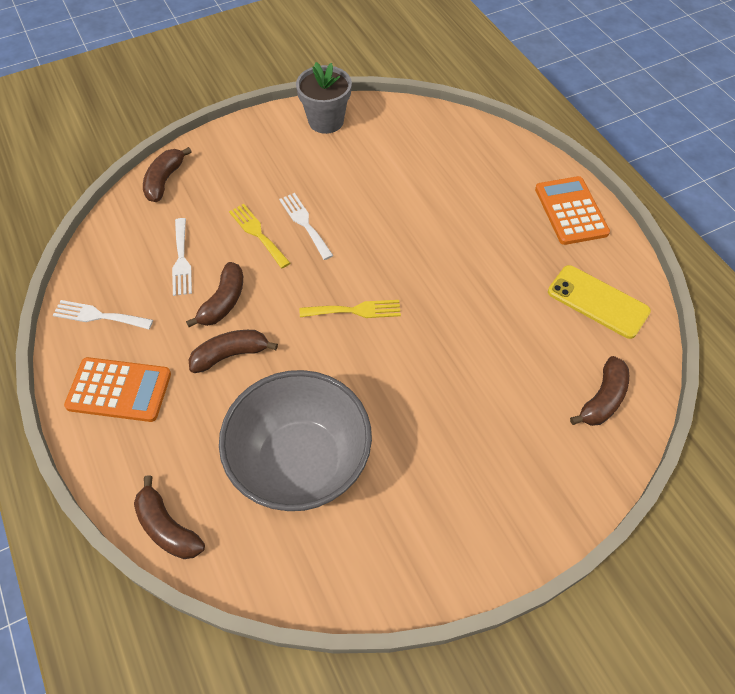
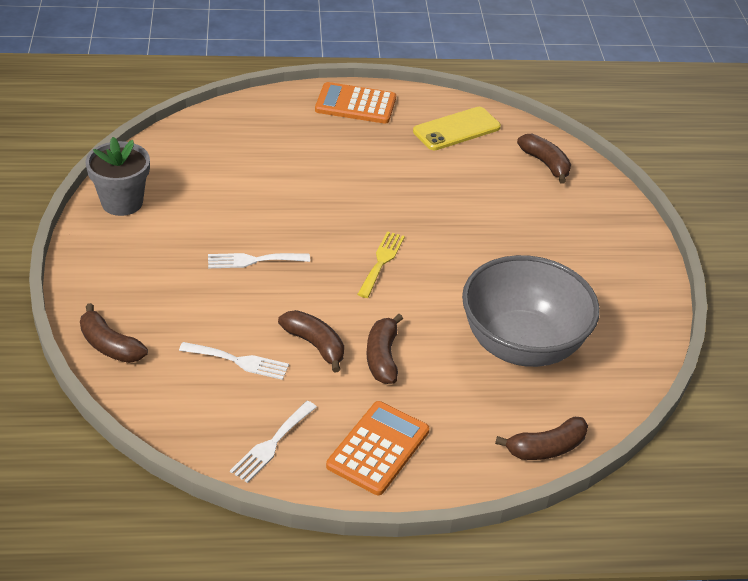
camera: 70 degrees left, 15 degrees down
(257, 233) = (242, 296): yellow fork -> none

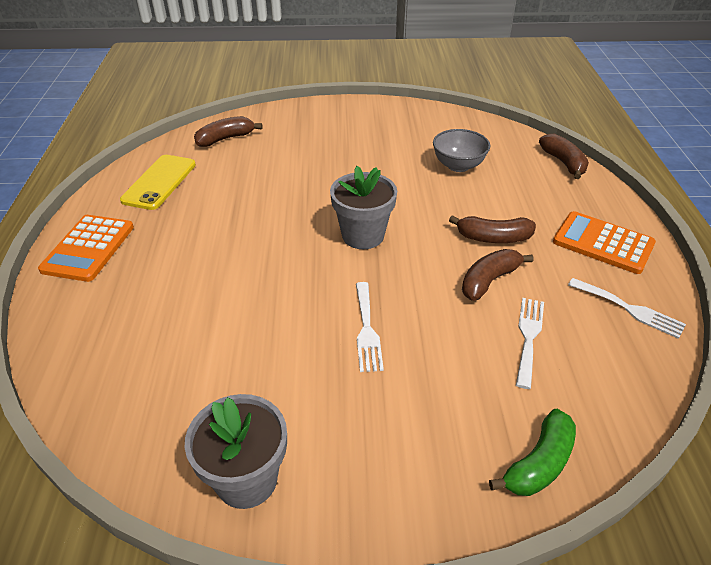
camera: 85 degrees left, 0 degrees up
(110, 345) = (539, 463): brown banana -> green banana
(381, 262) = (363, 235): yellow fork -> grey flower pot
(456, 129) = (159, 182): yellow phone -> yellow phone turned 45 degrees clockwise
(522, 345) = (458, 166): grey bowl -> grey bowl, size x0.52

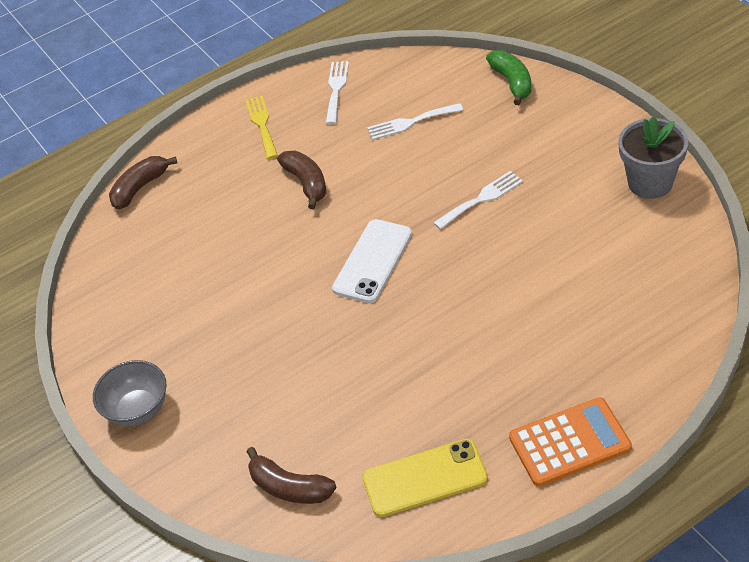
camera: 115 degrees left, 5 degrees up
(363, 235) = (373, 261): grey flower pot -> white phone
(458, 166) = (200, 255): grey bowl -> grey bowl (138, 409)
(489, 281) = (366, 163): brown banana -> none
(539, 463) = (512, 82): green banana -> green banana turned 60 degrees clockwise
(603, 243) = (262, 124): orange calculator -> yellow fork

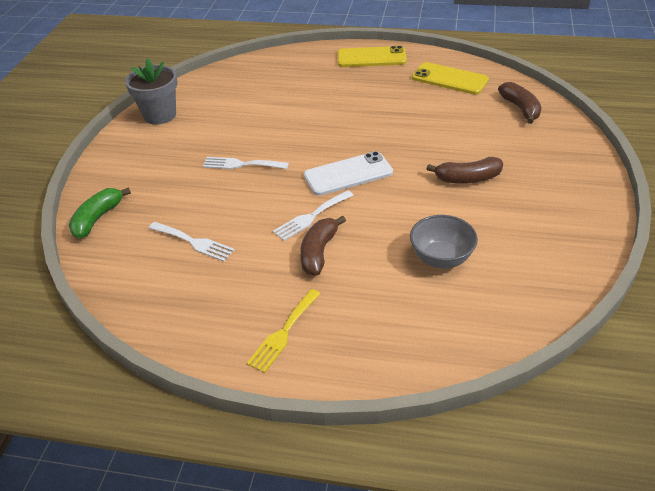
camera: 140 degrees left, 5 degrees down
(138, 409) = (582, 188): grey bowl -> grey bowl (441, 258)
(140, 188) = (447, 354): brown banana -> brown banana (468, 178)
(336, 89) = (190, 316): white fork -> white fork (311, 217)
(569, 443) = (371, 57): orange calculator -> yellow phone

